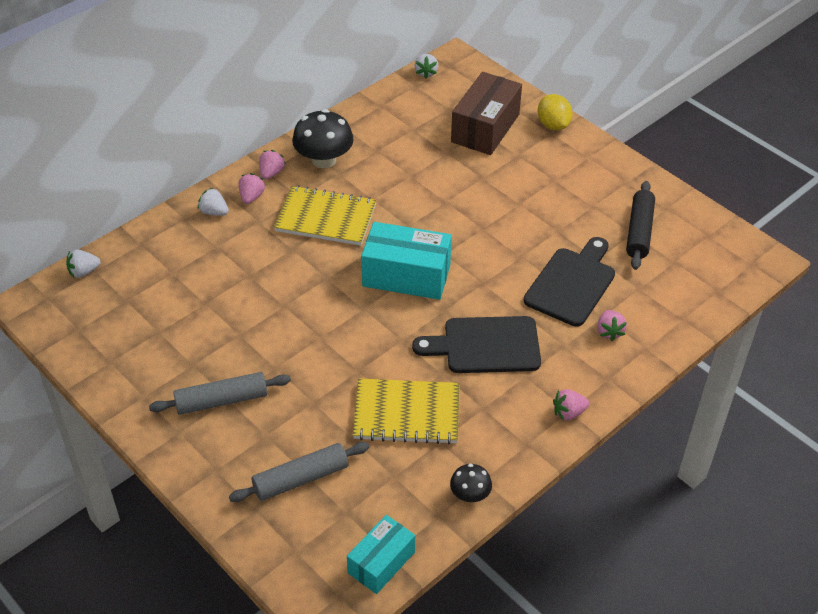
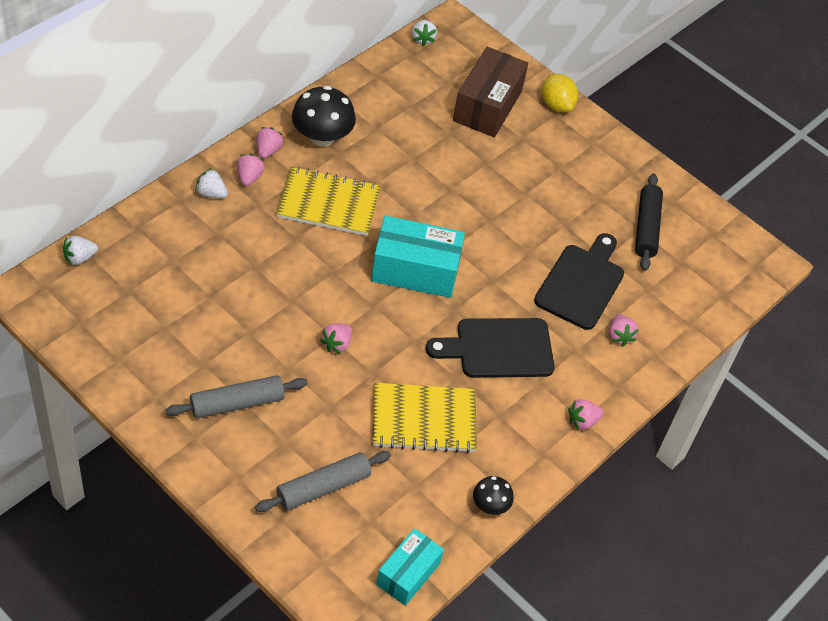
camera: 10 degrees left, 5 degrees up
(324, 344) = (337, 344): none -> pink strawberry

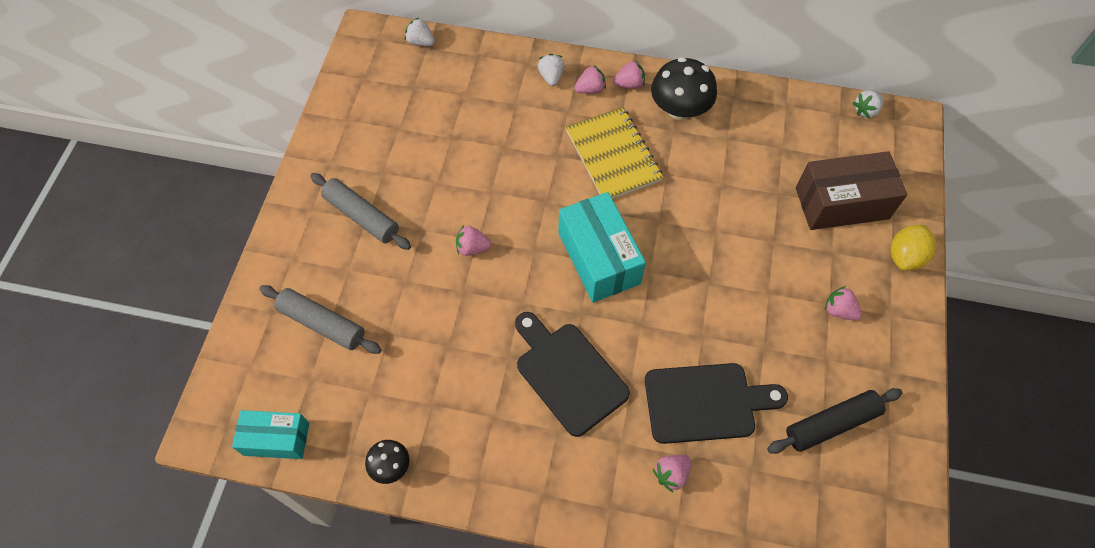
camera: 65 degrees right, 10 degrees up
(424, 420) = (444, 359): yellow notebook -> none
(582, 421) = (542, 496): pink strawberry -> pink strawberry (839, 310)

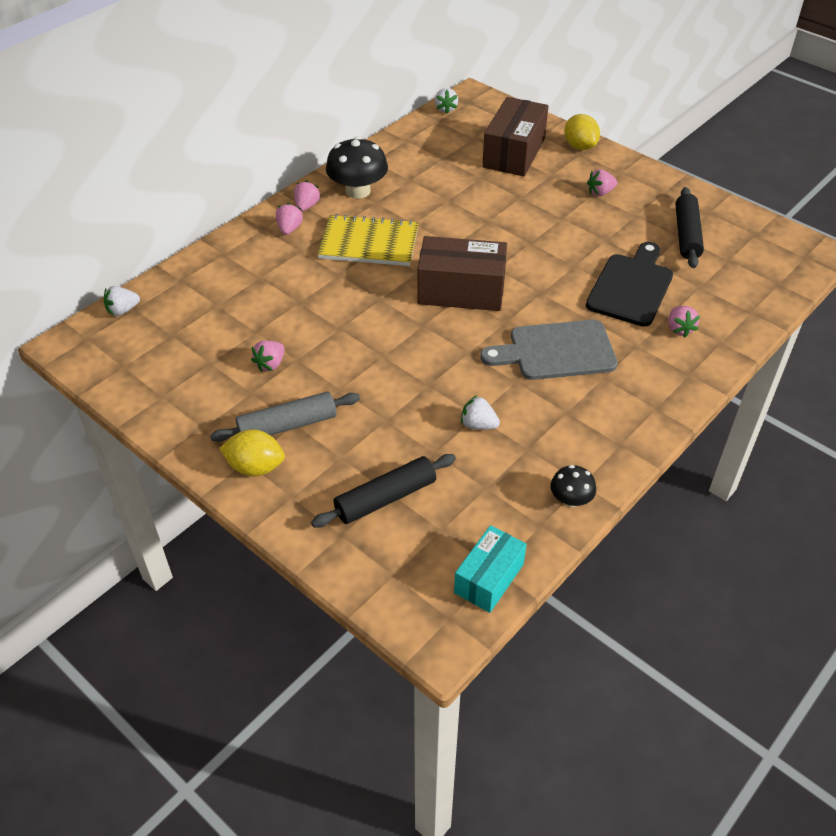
camera: 60 degrees left, 15 degrees down
(309, 219) = (255, 467): none -> yellow lemon
(322, 323) = (385, 498): grey rolling pin -> black rolling pin
(472, 248) = (388, 362): pink strawberry -> pink strawberry (270, 364)
(551, 77) = (253, 245): white strawberry -> white strawberry (478, 425)
(568, 374) = (556, 351): black cutting board -> grey cutting board
(598, 258) = (461, 291): turquoise box -> brown box

